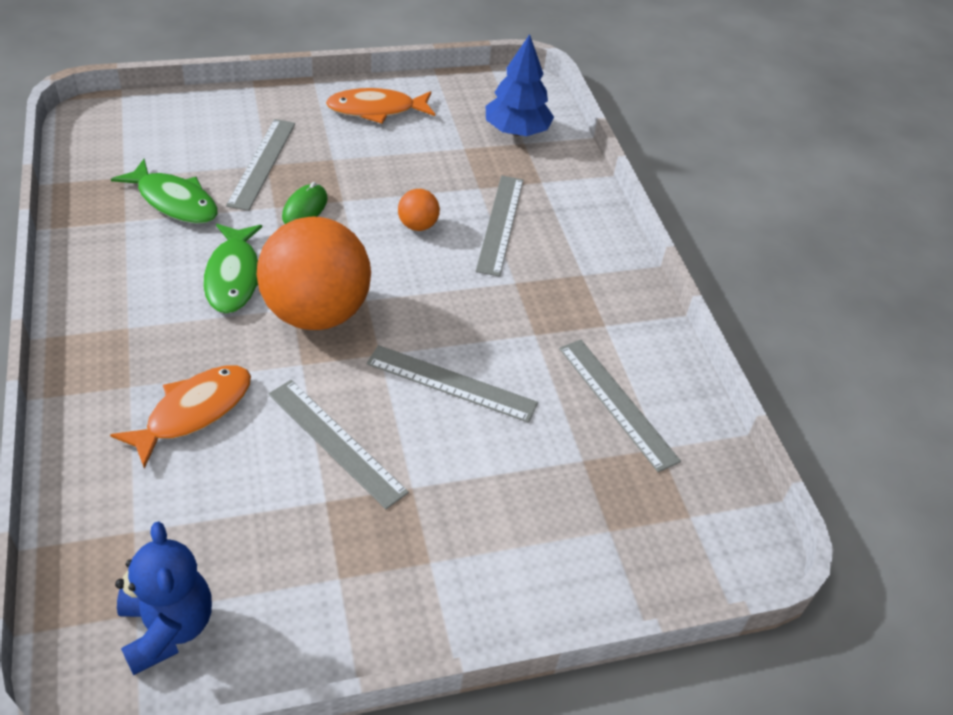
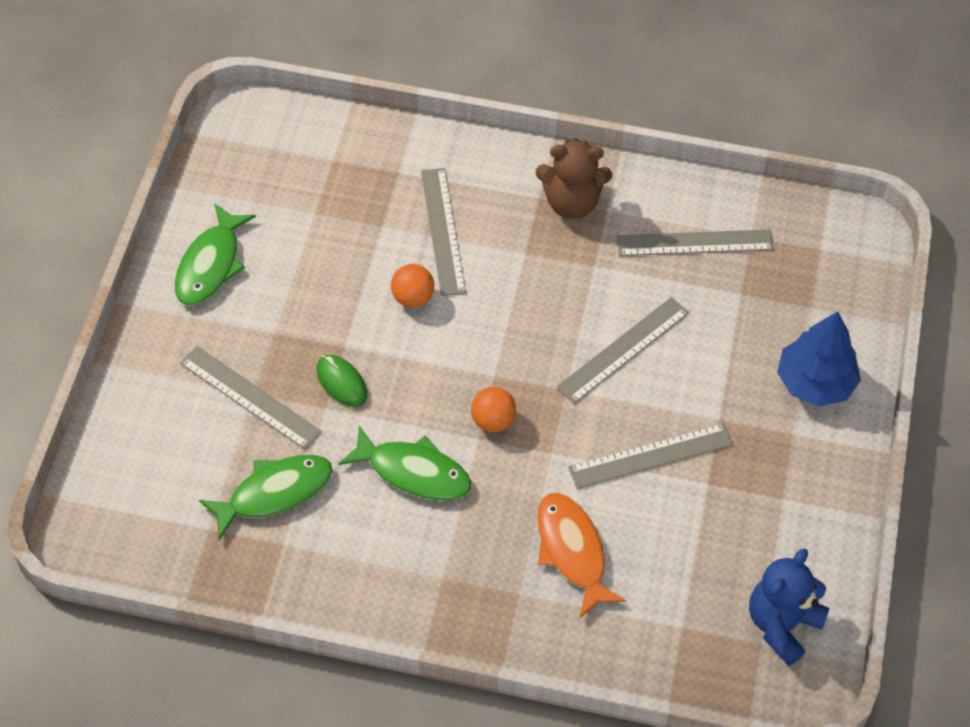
camera: 60 degrees left, 10 degrees up
(168, 628) = (782, 624): blue teddy bear -> blue teddy bear turned 60 degrees counterclockwise
(316, 313) = (493, 420): orange ball -> orange ball, size x0.42
(376, 110) = (211, 264): orange fish -> green fish
(500, 224) = (442, 231): grey ruler -> grey ruler turned 45 degrees clockwise
(516, 131) = (310, 158): blue tree -> blue tree (814, 382)
(594, 297) = (571, 202): none -> brown teddy bear

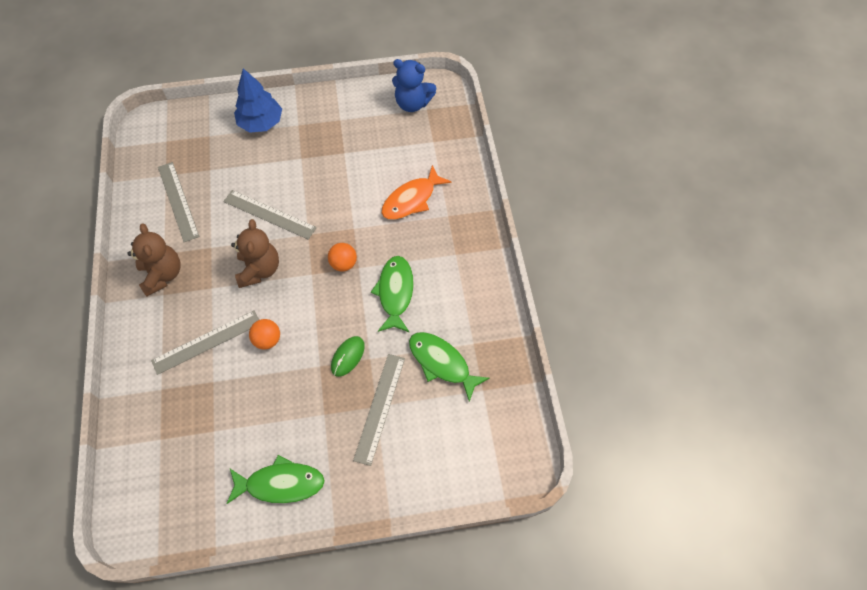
camera: 110 degrees left, 5 degrees up
(530, 314) = (259, 270): none -> brown teddy bear
(651, 456) = (337, 181): grey ruler -> none

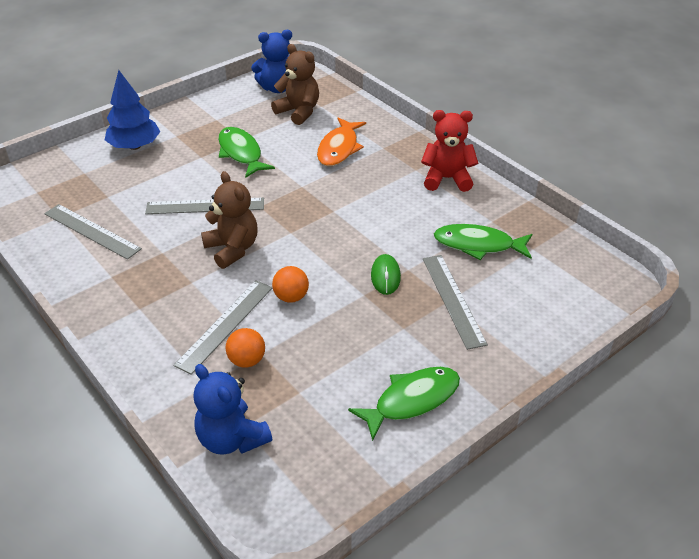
camera: 30 degrees left, 20 degrees down
(146, 445) = (232, 439): none -> blue teddy bear
(162, 275) = (125, 293): brown teddy bear -> brown teddy bear (298, 112)
(343, 264) = (316, 213): orange ball -> orange ball (247, 360)
(395, 293) = (386, 215): green fish -> green fish (241, 153)
(473, 278) = (447, 179): none -> red teddy bear

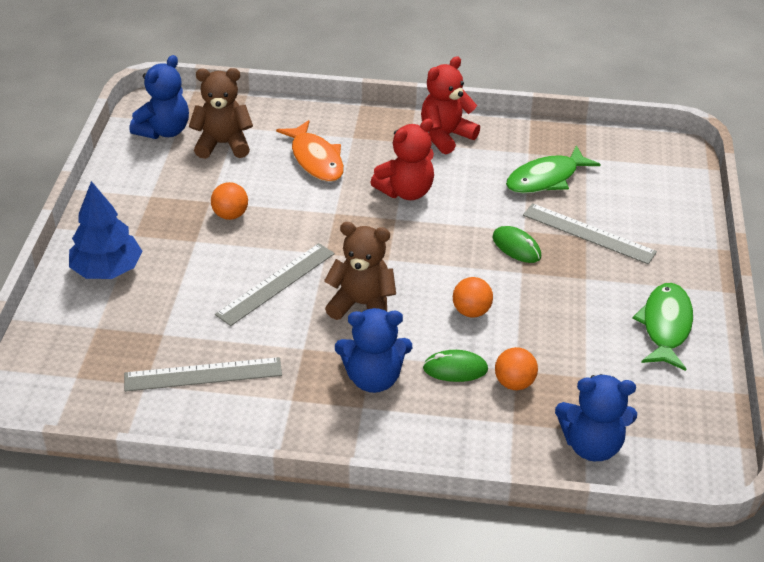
camera: 45 degrees left, 0 degrees up
(171, 296) = (373, 378): none -> blue teddy bear
(225, 325) = (455, 369): grey ruler -> green mouse
(241, 153) = (230, 215): green fish -> orange ball
(366, 198) = (406, 191): none -> red teddy bear

